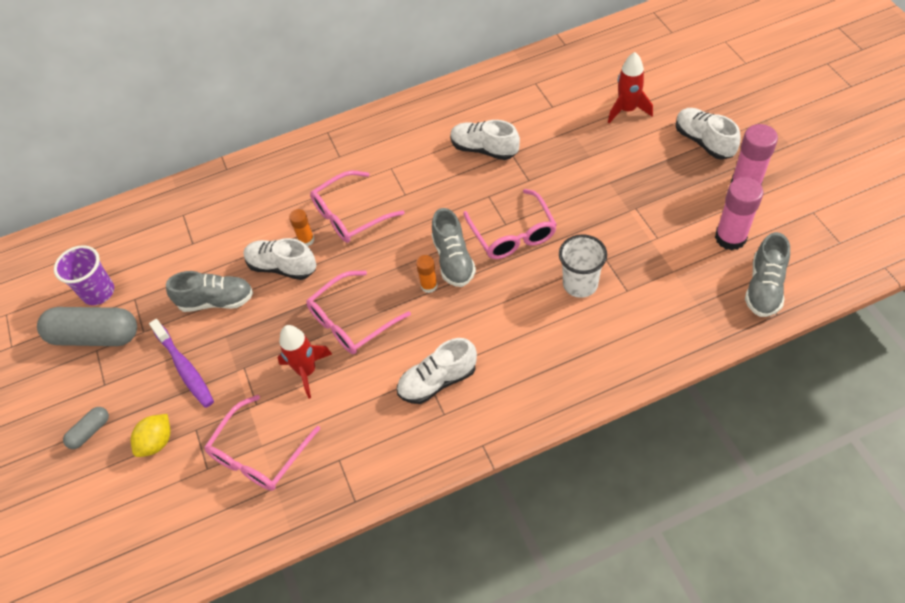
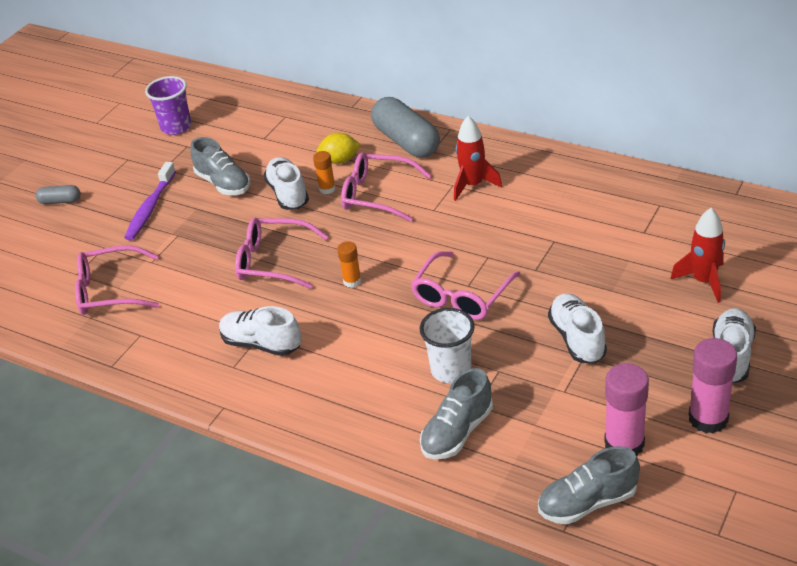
camera: 50 degrees right, 15 degrees down
(95, 336) = (138, 151): grey capsule -> grey capsule (406, 141)
(157, 442) = (78, 236): yellow lemon -> yellow lemon (340, 160)
(307, 371) = (204, 268): red rocket -> red rocket (473, 185)
(453, 260) = (394, 278): grey shoe -> grey shoe (457, 432)
(484, 149) = (538, 222): white shoe -> white shoe (577, 339)

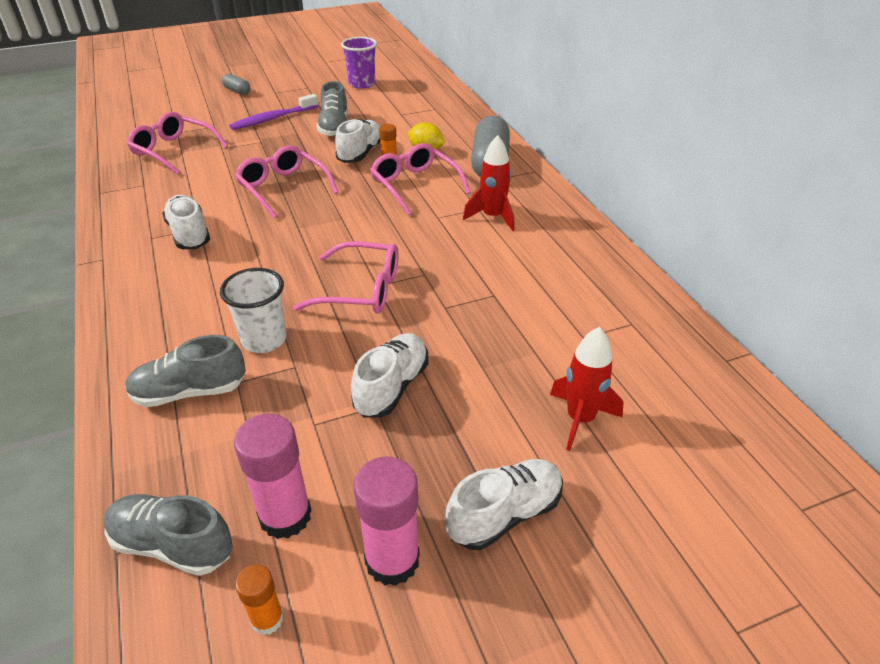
camera: 35 degrees right, 0 degrees up
(352, 281) = (307, 231): orange glue stick -> orange glue stick (267, 619)
(462, 295) = (360, 290): pink glasses -> pink glasses turned 150 degrees counterclockwise

